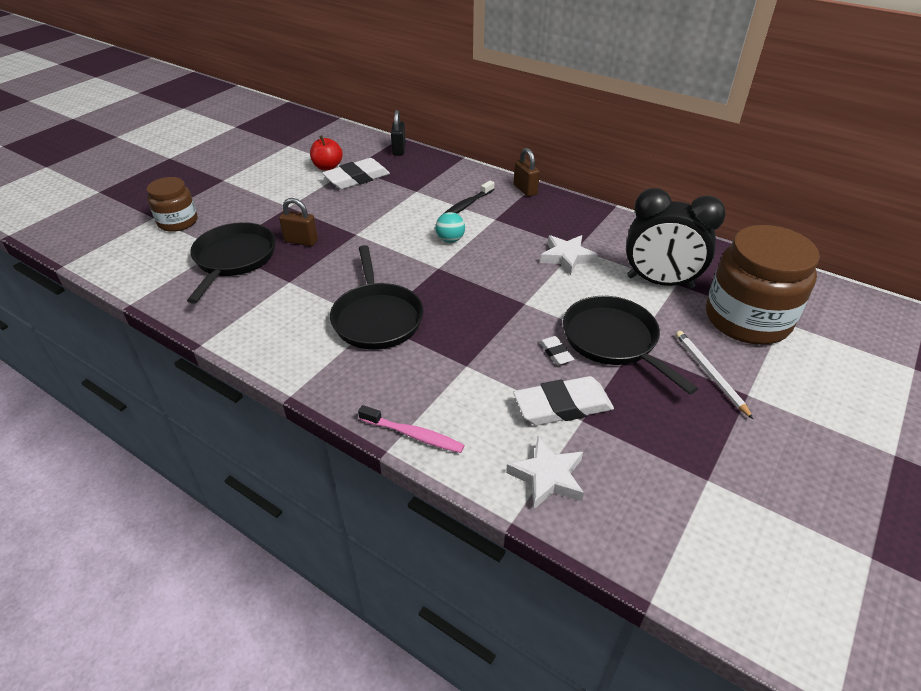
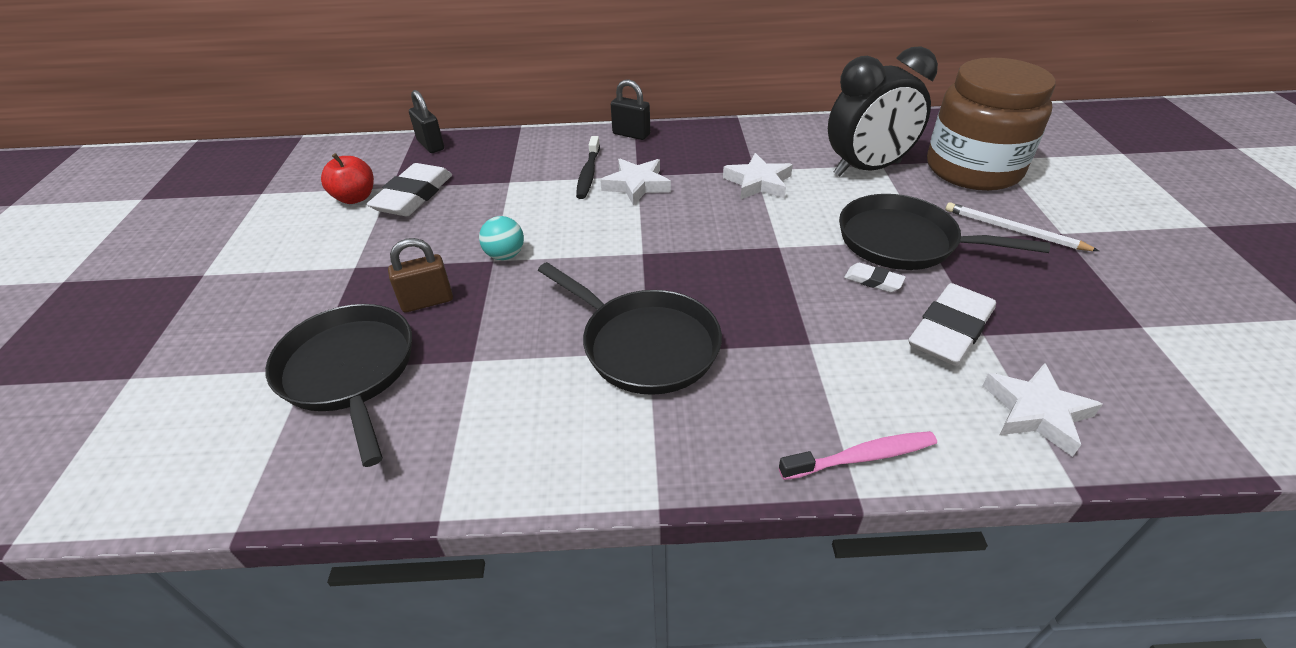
camera: 35 degrees left, 0 degrees up
(178, 222) = (187, 364): brown jar -> none
(450, 240) = (617, 217): turquoise ball -> turquoise ball (505, 255)
(486, 225) = (636, 185): none -> white star
(525, 190) = (631, 134): brown padlock -> black padlock

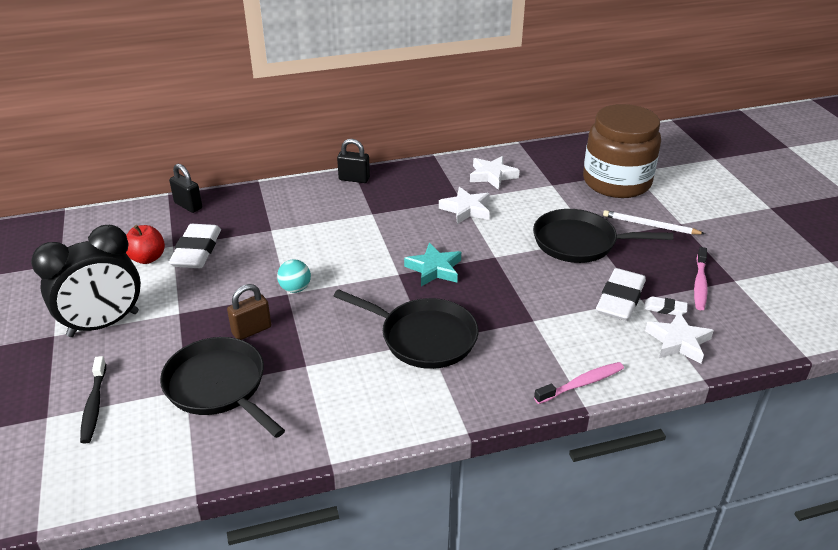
camera: 15 degrees left, 5 degrees down
(588, 174) = (333, 216): black toothbrush -> black toothbrush (94, 405)
(636, 185) = (374, 221): white star -> white star (492, 175)
(691, 252) = (434, 269): none -> turquoise star
(867, 169) = (542, 190): black clock -> black clock (103, 324)
(873, 281) = (565, 273): white eraser -> white eraser (665, 308)
(1083, 324) = (700, 284): none -> pink toothbrush

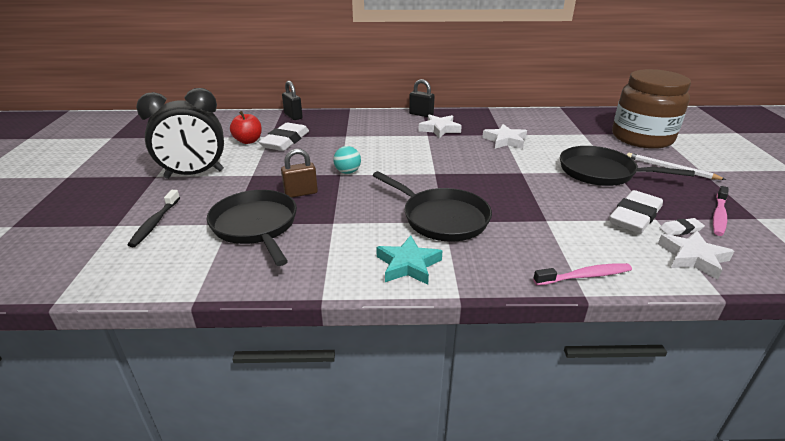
camera: 15 degrees right, 5 degrees down
(434, 269) = (466, 174): turquoise star -> turquoise star (408, 265)
(492, 175) = (532, 123): white star -> white star (439, 129)
(665, 308) = (680, 229): white eraser -> white eraser turned 45 degrees counterclockwise

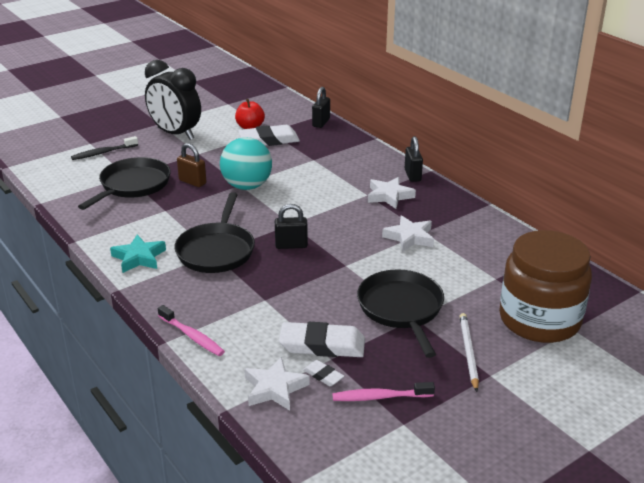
camera: 55 degrees right, 0 degrees up
(347, 172) = (247, 186): turquoise ball -> turquoise ball, size x1.97
(470, 183) = (291, 245): none -> black padlock

